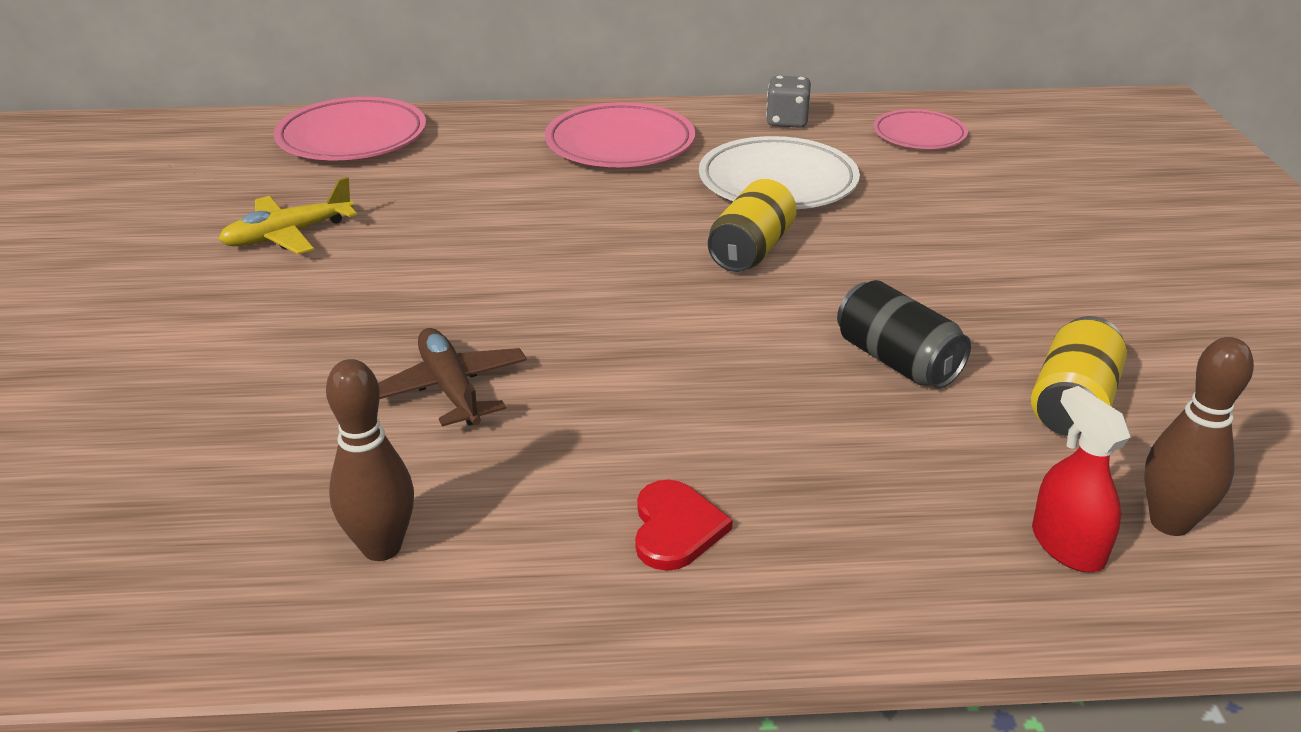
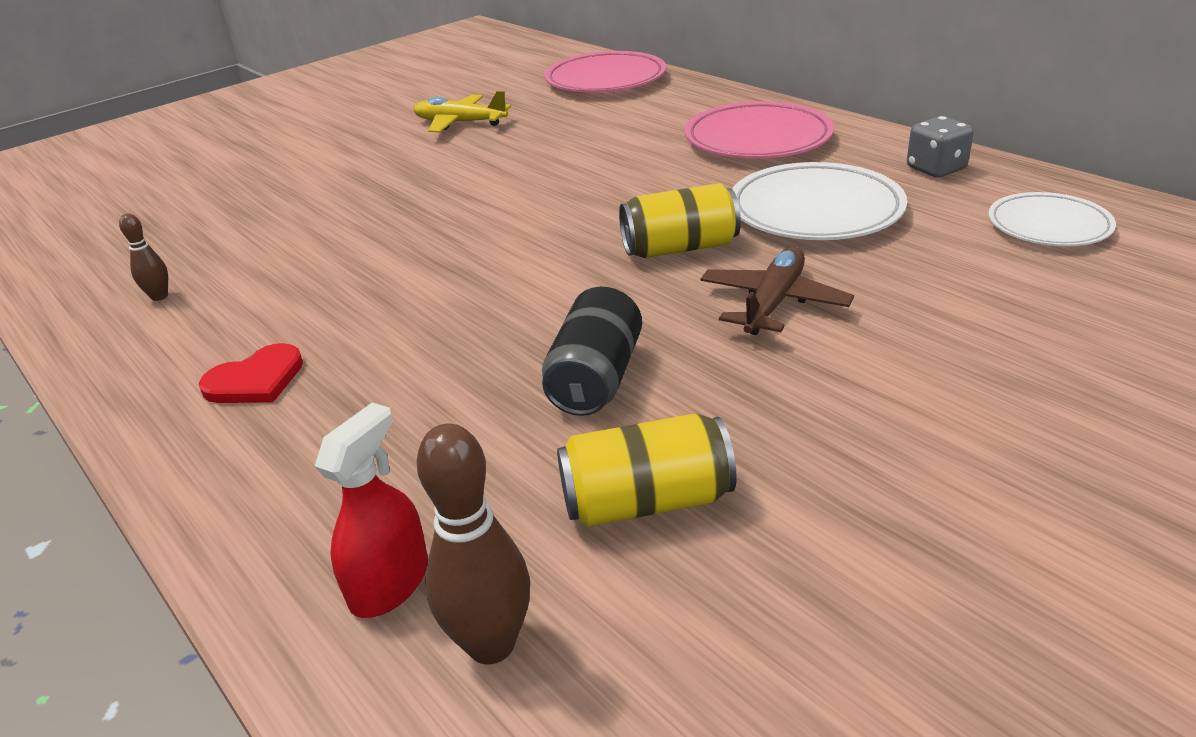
camera: 55 degrees right, 0 degrees up
(381, 547) = (159, 296): brown bowling pin -> brown bowling pin, size x0.56
(451, 389) = (345, 239): brown plane -> brown plane (773, 303)
(919, 135) = (1048, 226): pink plate -> white plate

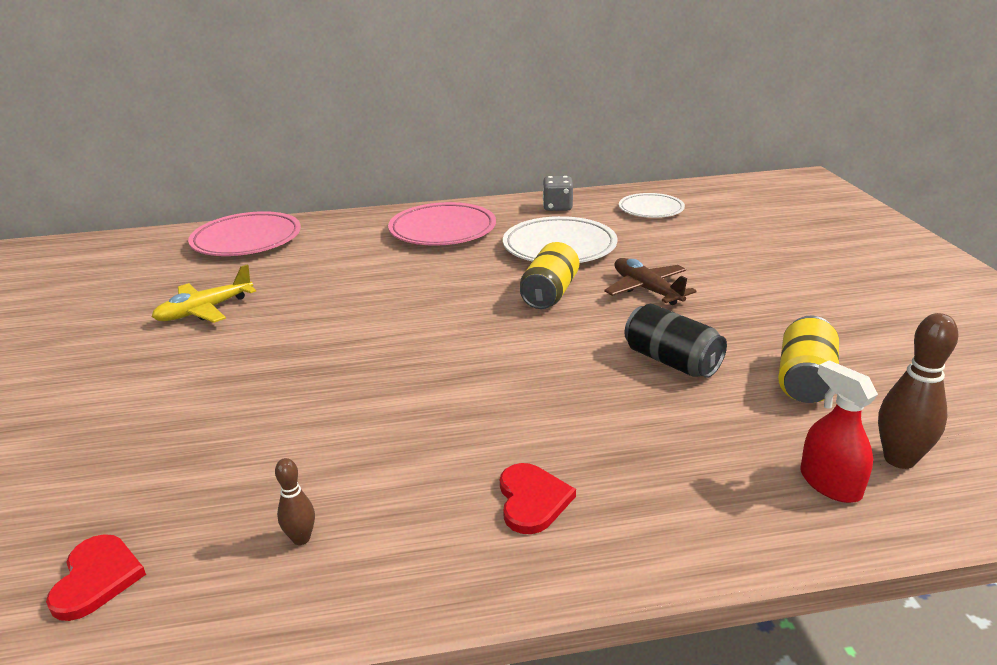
camera: 60 degrees left, 5 degrees down
(94, 247) = (97, 578): none -> red heart

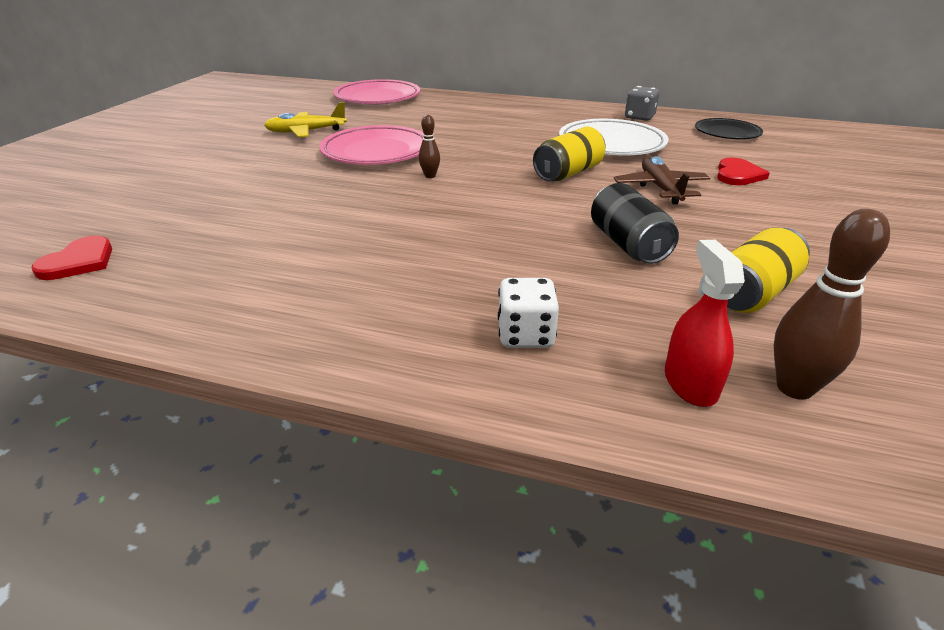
camera: 25 degrees right, 5 degrees up
(301, 538) = (214, 279): brown bowling pin -> brown bowling pin (430, 176)
(442, 230) = (525, 116): pink plate -> pink plate (376, 152)
(532, 500) = (399, 307): red heart -> red heart (738, 175)
(651, 209) = (727, 133): white plate -> black plate
(670, 487) = (525, 335): none -> white dice

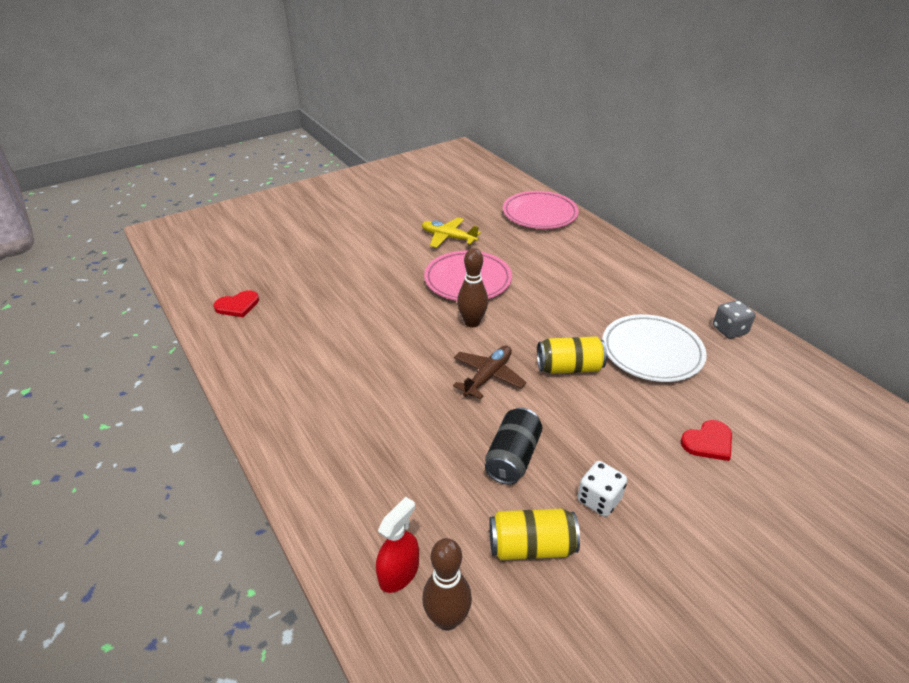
camera: 40 degrees right, 5 degrees up
(430, 176) = (472, 322): brown bowling pin -> brown bowling pin, size x1.80
(525, 335) = (363, 484): white dice -> white dice (599, 499)
(660, 188) = (616, 420): brown plane -> brown plane (488, 376)
(727, 133) = (786, 390): black plate -> none

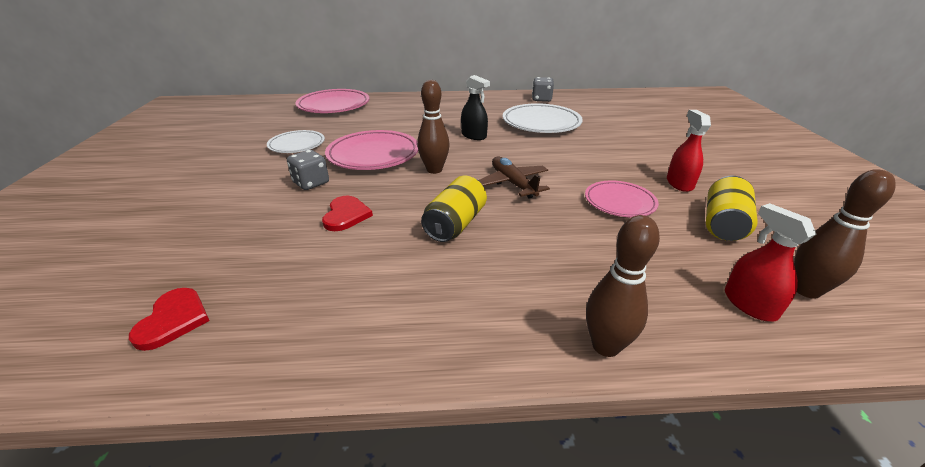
camera: 60 degrees left, 5 degrees down
(303, 488) = (605, 346): none -> brown bowling pin
(398, 275) = (311, 183): none -> grey dice
(448, 238) = (297, 145): yellow plane -> white plate
(512, 457) = (619, 202): black can -> pink plate
(565, 318) = (474, 135): none -> black spray bottle
(569, 367) = (532, 151): yellow can -> yellow can (455, 224)
(599, 499) = (679, 183): white dice -> red spray bottle
(708, 442) = (639, 135): red heart -> red heart (346, 215)

